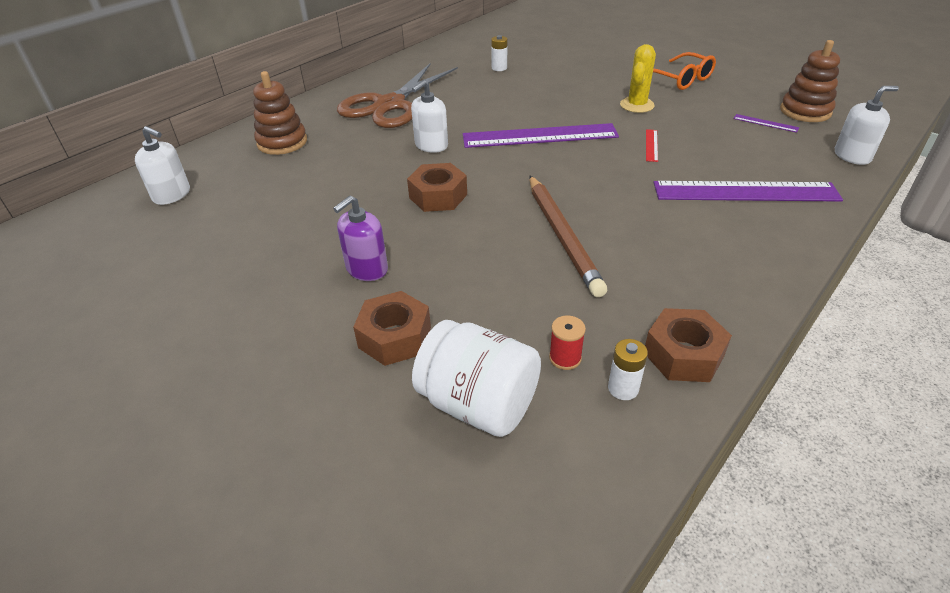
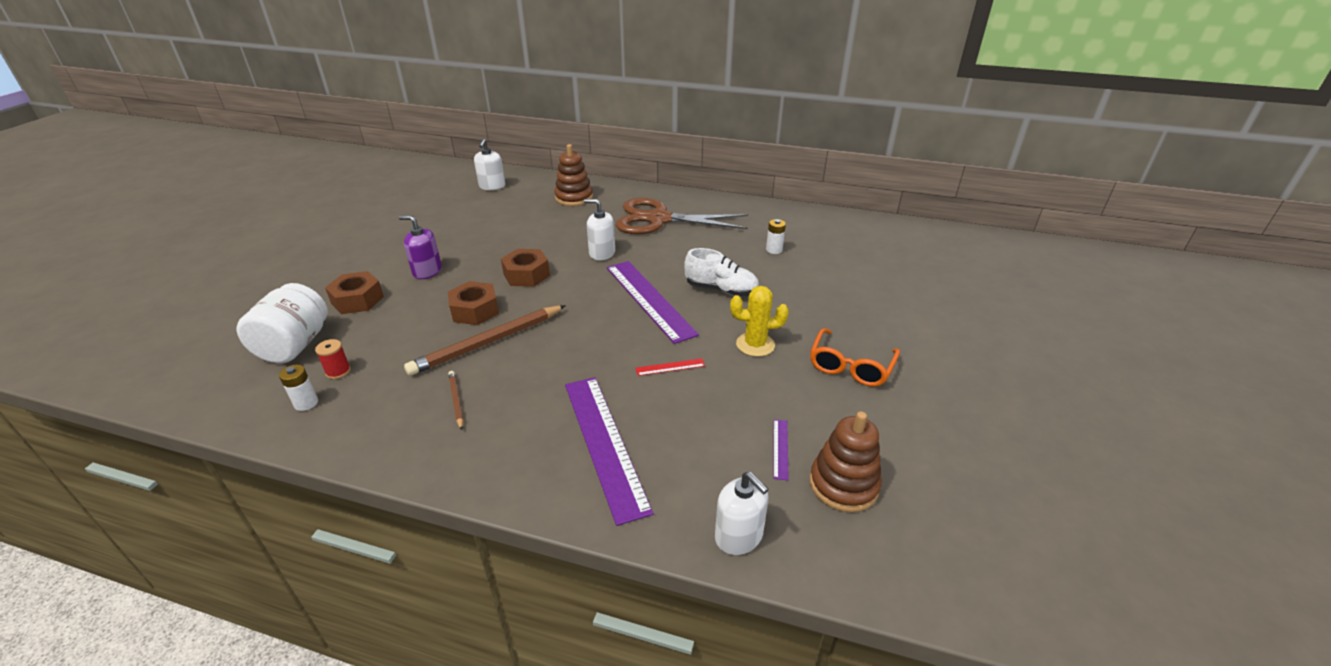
camera: 65 degrees right, 5 degrees down
(547, 102) = (721, 290): none -> white shoe
(659, 266) = (456, 400): none -> brown pencil
(683, 354) = (342, 428): brown nut -> brown nut (475, 310)

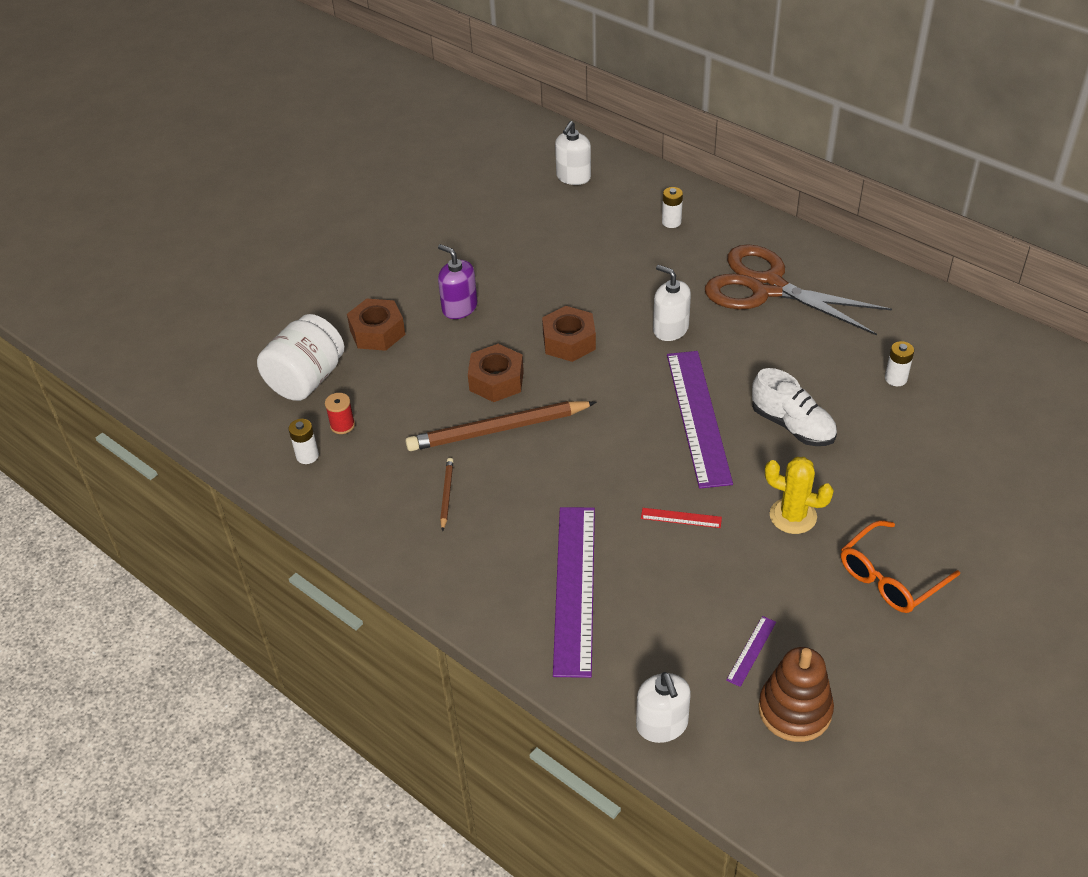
camera: 25 degrees right, 10 degrees up
(574, 198) = (671, 222): brown stacking toy -> white battery

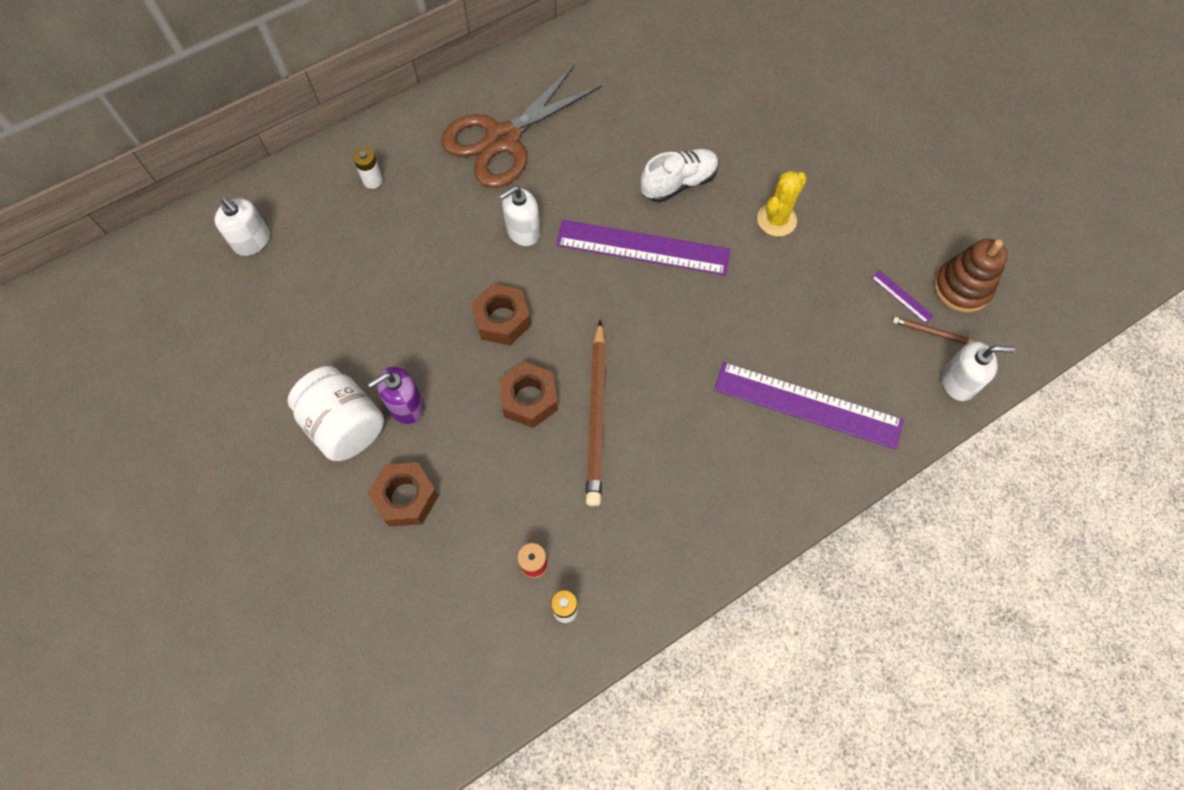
camera: 75 degrees left, 20 degrees up
(306, 379) = (448, 589): white jar -> white jar (345, 425)
(446, 494) = (665, 484): brown pencil -> brown pencil (932, 333)
(681, 518) = (754, 299): red ruler -> none
(890, 577) = (855, 181): orange glasses -> none
(895, 378) = (653, 95): white battery -> none

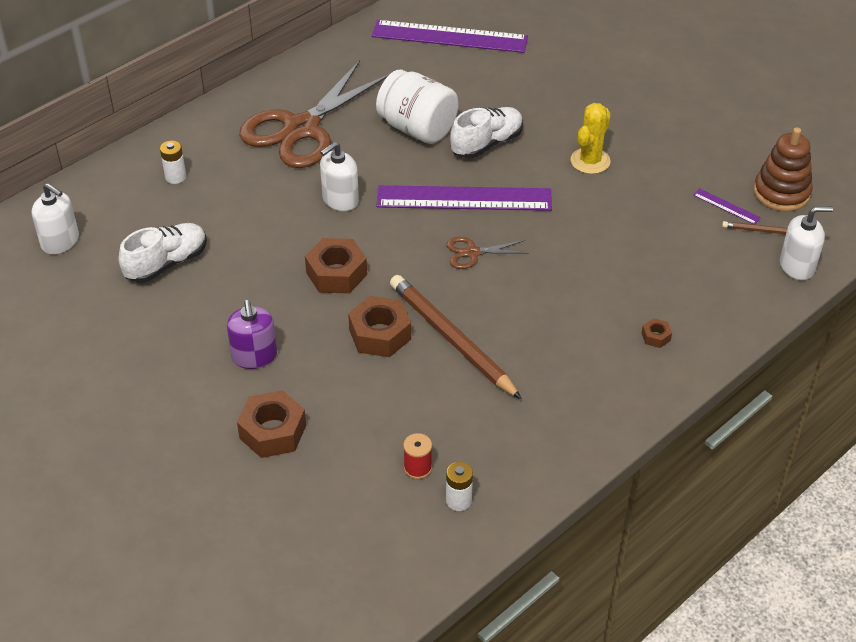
camera: 10 degrees left, 20 degrees down
(345, 282) = (167, 263): none -> white shoe
(345, 425) = (194, 381): white jar -> white jar (417, 128)
(406, 406) = (254, 356): purple soap dispenser -> purple soap dispenser turned 60 degrees counterclockwise
(597, 416) = (451, 339): brown pencil -> brown pencil turned 150 degrees clockwise
(638, 315) = (472, 253): none -> brown scissors
(797, 446) = (656, 336): none -> brown nut
(807, 405) = (657, 303): purple ruler -> purple ruler (449, 37)

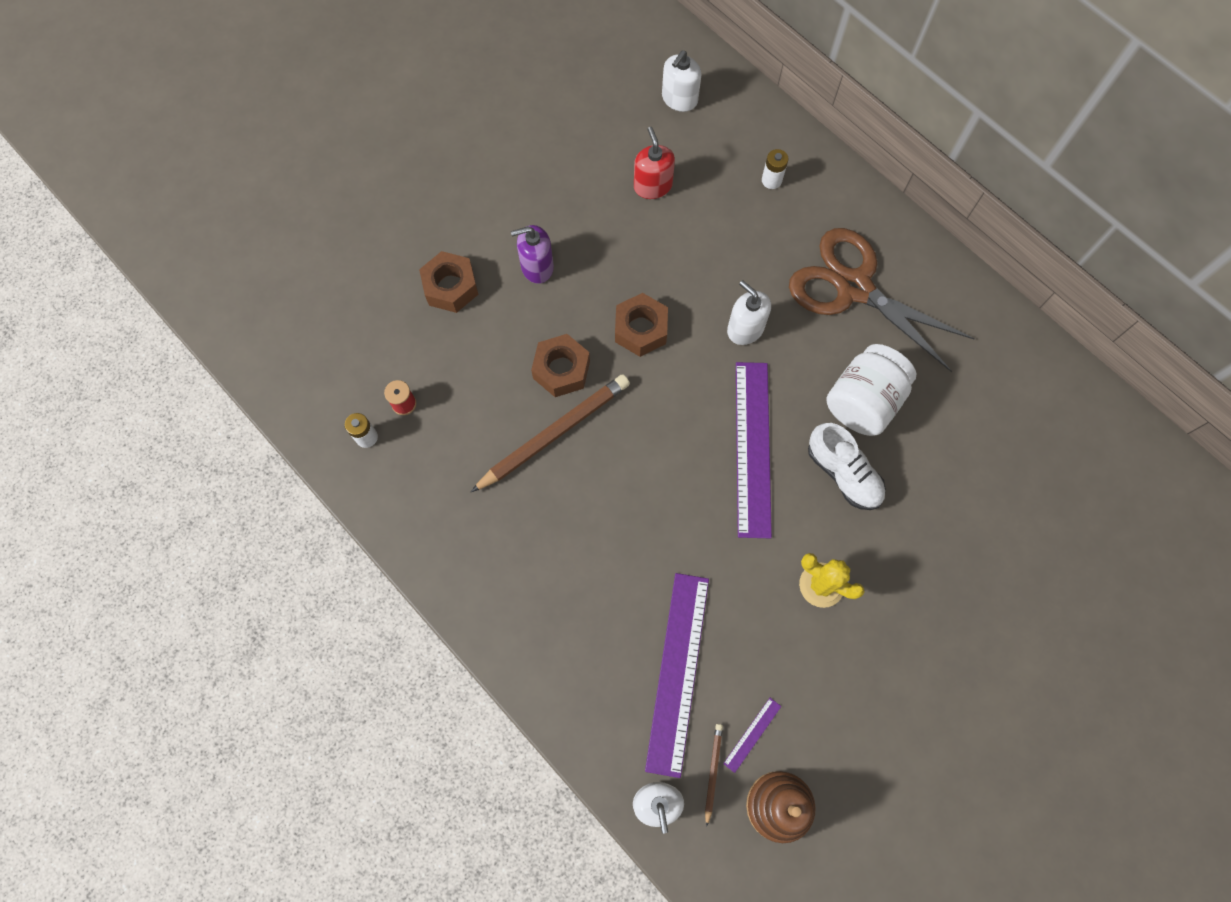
camera: 90 degrees right, 25 degrees up
(167, 263) = (653, 186): white shoe -> red soap dispenser
(449, 37) = (1035, 436): purple ruler -> purple ruler (677, 672)
(472, 253) = (671, 455): brown scissors -> none
(656, 336) = (553, 630): brown nut -> none

